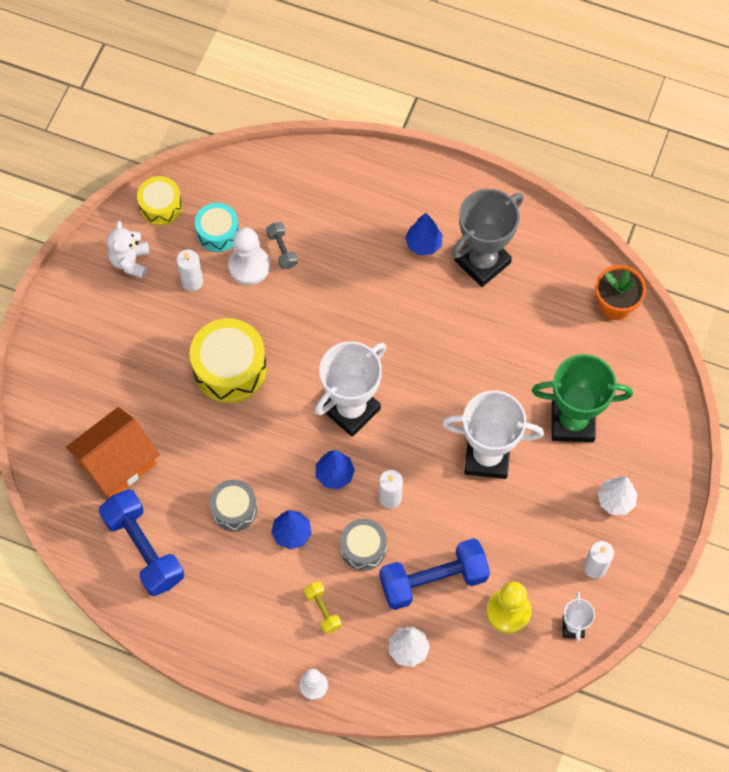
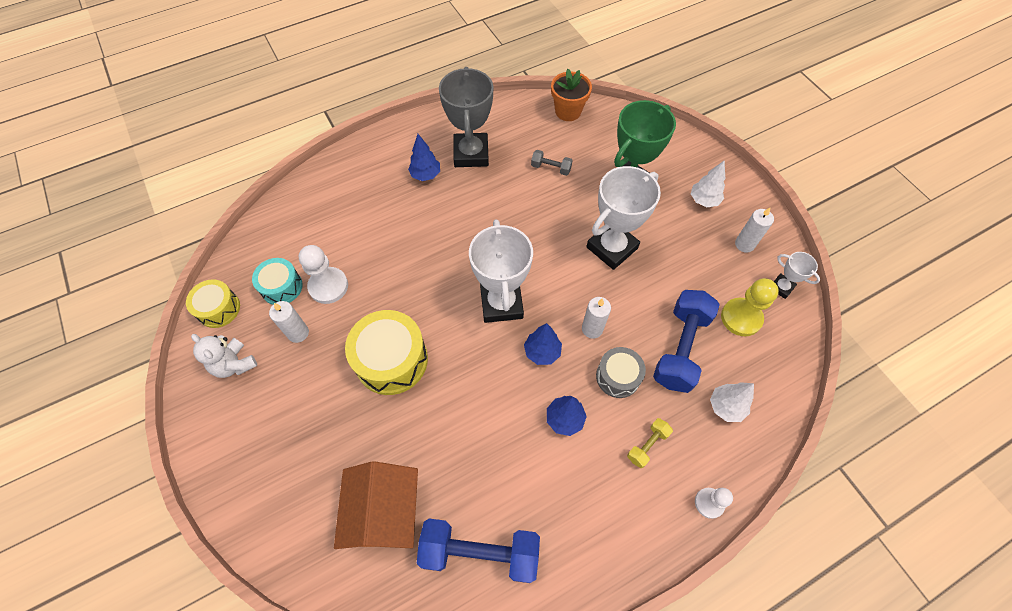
camera: 50 degrees left, 5 degrees down
(234, 509) = (508, 447): grey drum -> none
(282, 250) = (340, 257): grey dumbbell -> grey dumbbell (551, 168)
(322, 610) = (647, 445): yellow dumbbell -> yellow dumbbell turned 60 degrees counterclockwise

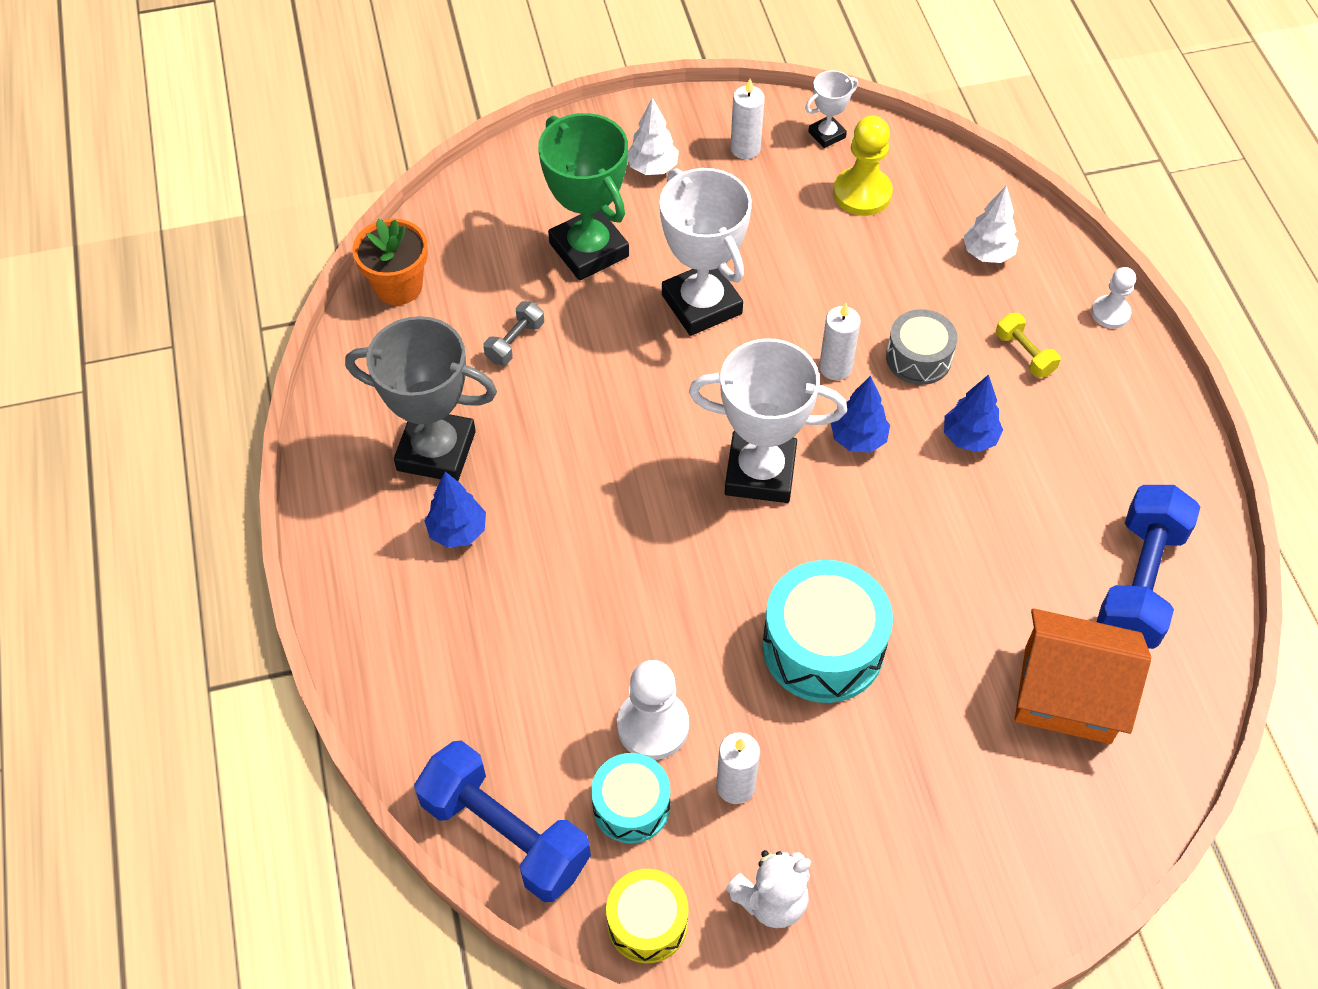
camera: 75 degrees left, 5 degrees down
(391, 360) = (823, 647): yellow drum -> turquoise drum
(680, 348) = (891, 274): blue dumbbell -> blue dumbbell (505, 833)

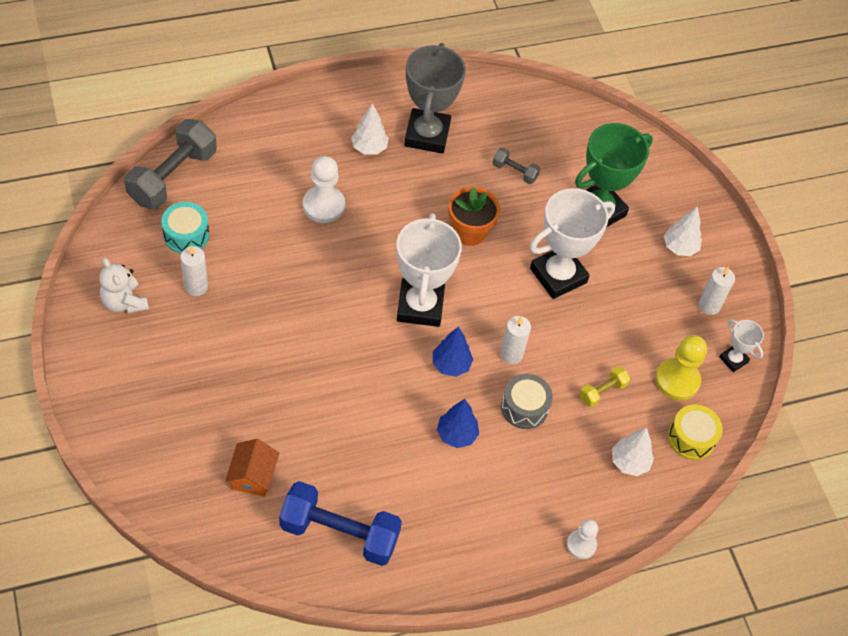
camera: 80 degrees right, 0 degrees up
(398, 286) = (553, 110): orange flower pot -> orange flower pot (469, 232)
(457, 531) = (369, 148): blue tree -> white tree
(505, 833) = (173, 177): blue dumbbell -> grey dumbbell
(647, 922) = (116, 242): yellow drum -> yellow drum (691, 438)
(653, 726) = (237, 245): white pawn -> white pawn (323, 205)
(823, 647) = (289, 336): turquoise drum -> none
(1024, 354) = (535, 479): yellow dumbbell -> yellow dumbbell (602, 392)
(1067, 694) = (253, 476): orange house -> orange house, size x0.58

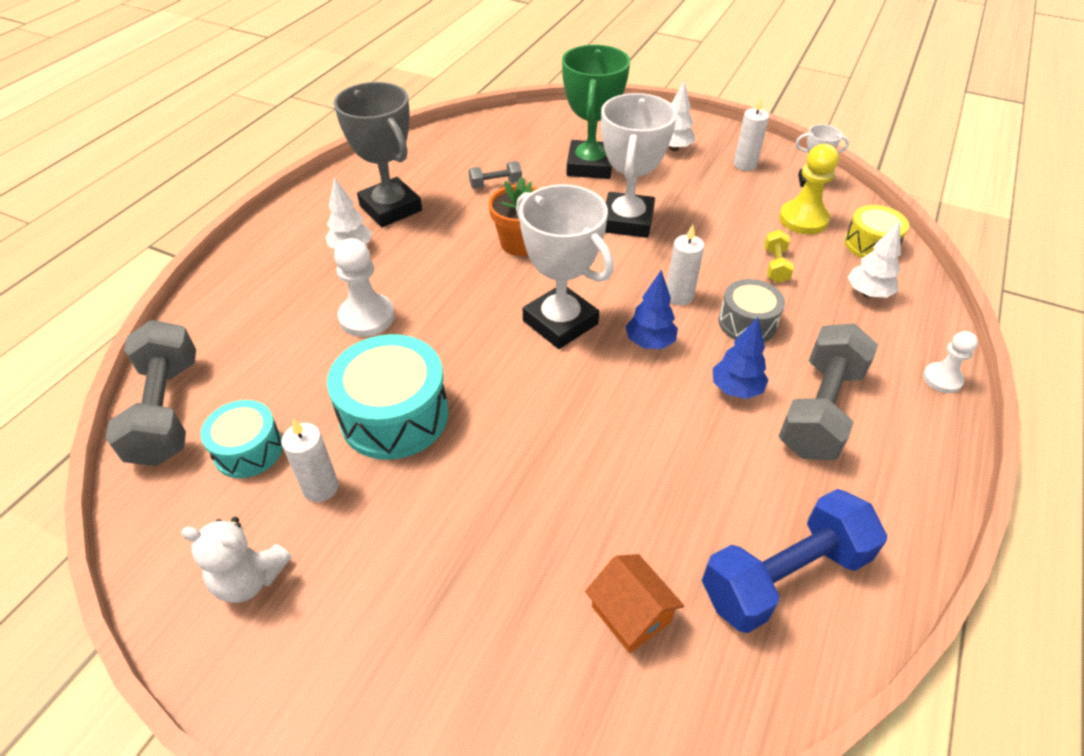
camera: 40 degrees left, 10 degrees down
(269, 280) = (394, 415): none -> turquoise drum
(483, 489) = (820, 410): none -> grey dumbbell

